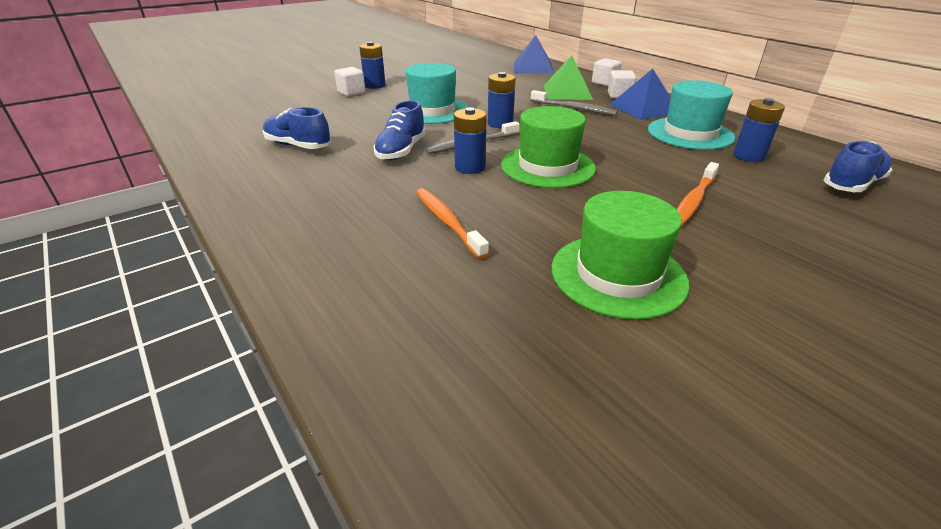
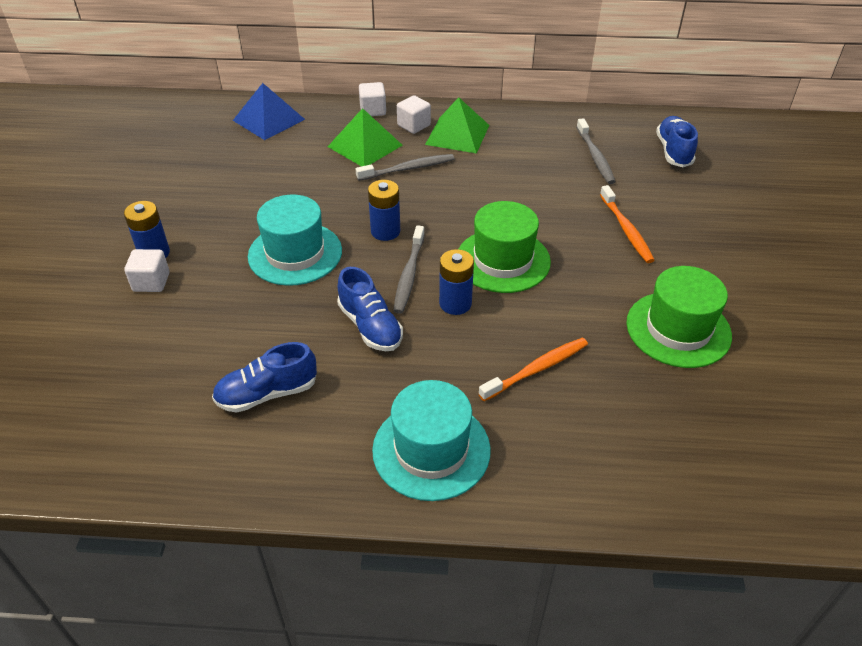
camera: 50 degrees left, 10 degrees up
(447, 222) = (536, 369): orange toothbrush -> orange toothbrush turned 135 degrees clockwise
(644, 108) = (457, 134): blue pyramid -> green pyramid
(690, 133) = (531, 151): turquoise hat -> turquoise hat (431, 450)
(748, 156) = (595, 156): blue battery -> grey toothbrush

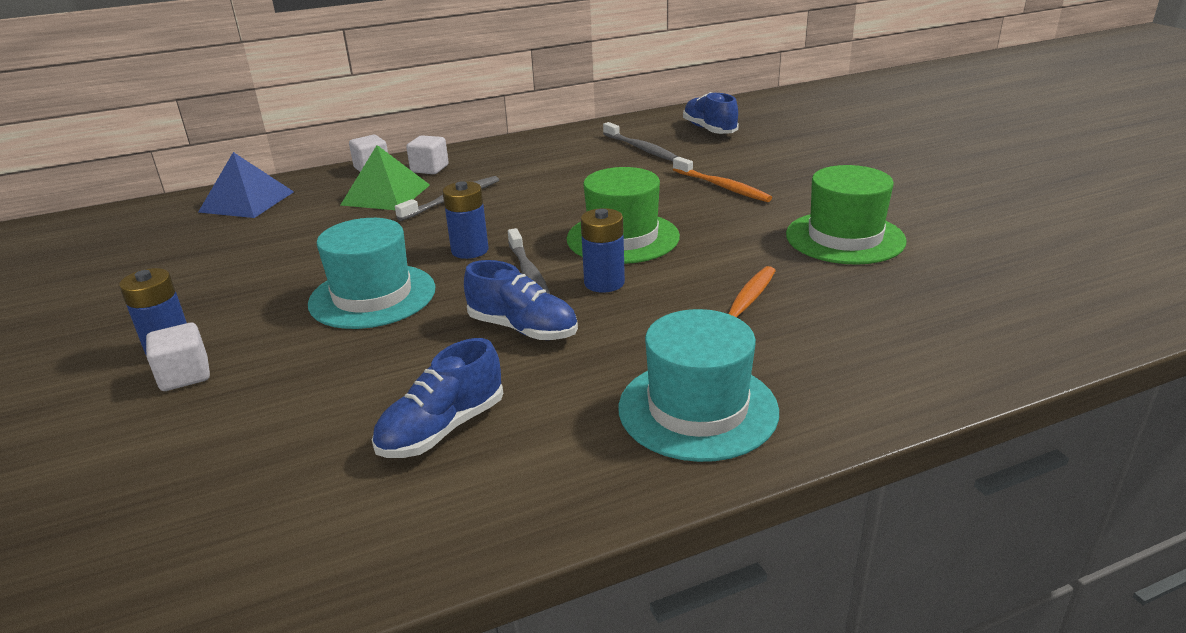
camera: 25 degrees left, 15 degrees down
(457, 134) = (484, 164): green pyramid -> none

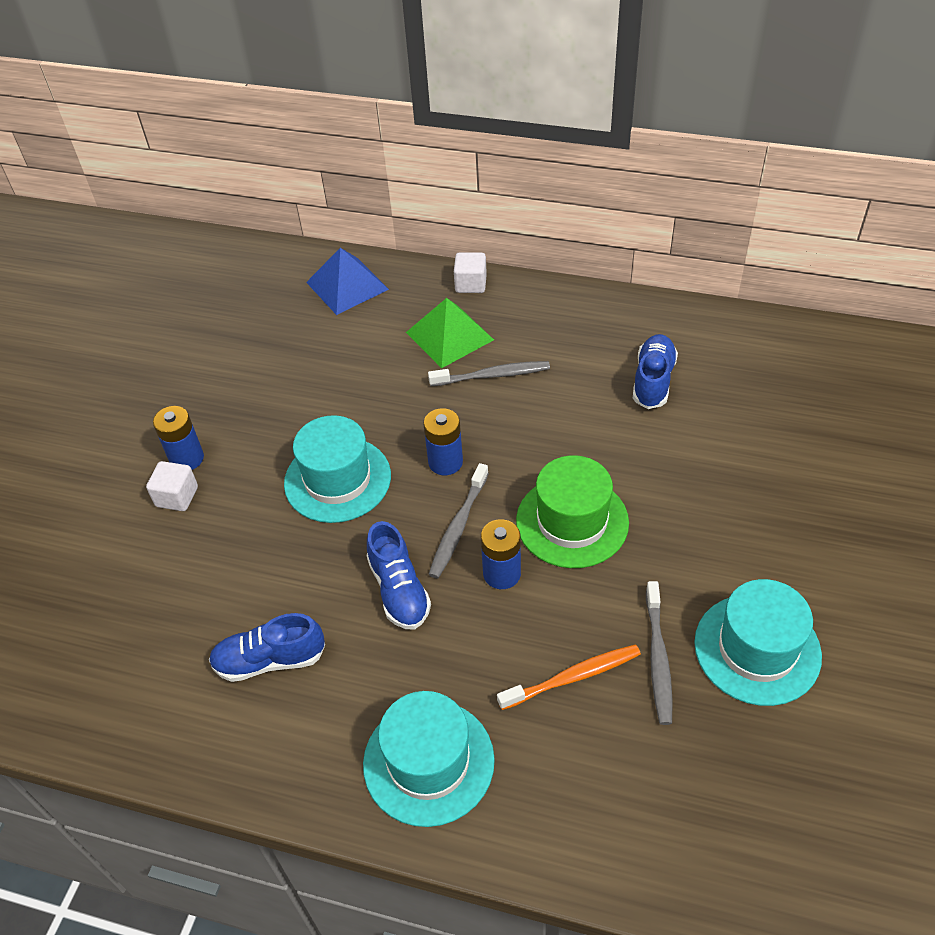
camera: 40 degrees right, 20 degrees up
(429, 169) = (514, 312): white cube -> none
(640, 148) = (725, 383): grey toothbrush -> grey toothbrush (658, 657)
(709, 130) = (829, 387): blue shoe -> blue shoe (653, 381)
(722, 186) = (734, 497): orange toothbrush -> none
(845, 238) = (757, 649): green hat -> turquoise hat

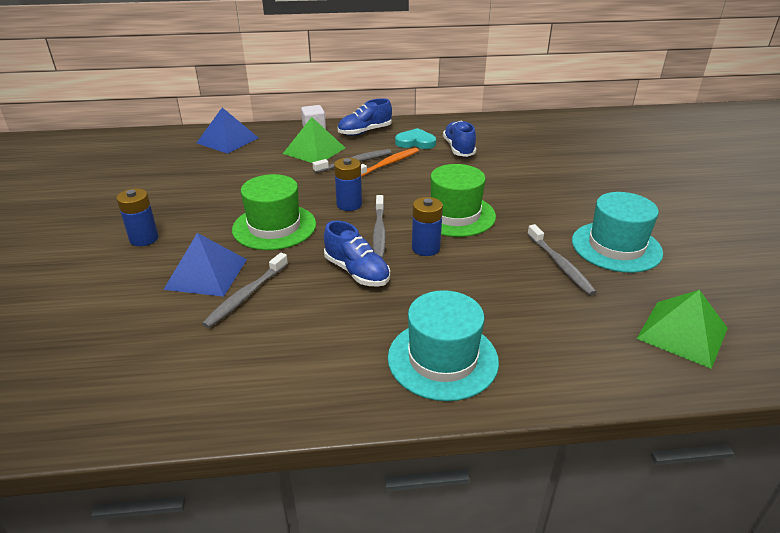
camera: 25 degrees left, 15 degrees down
(177, 497) = (145, 260): white cube -> none
(233, 540) = (206, 274): none -> blue pyramid
(262, 590) = (246, 295): none -> grey toothbrush
(270, 660) = (276, 333): blue shoe -> blue shoe (365, 132)
(337, 479) = (274, 227): turquoise hat -> green hat
(572, 677) = (512, 287): orange toothbrush -> orange toothbrush (387, 164)
(598, 350) = (415, 142): none -> turquoise heart
(741, 826) = (682, 333): none -> green pyramid

